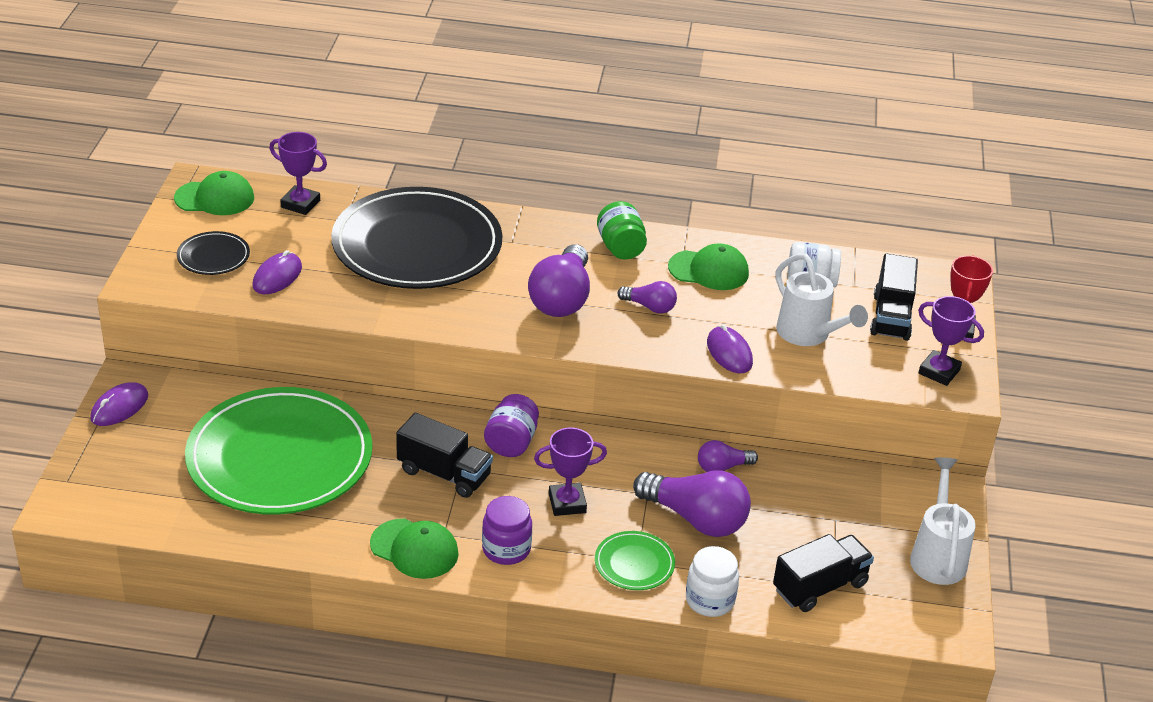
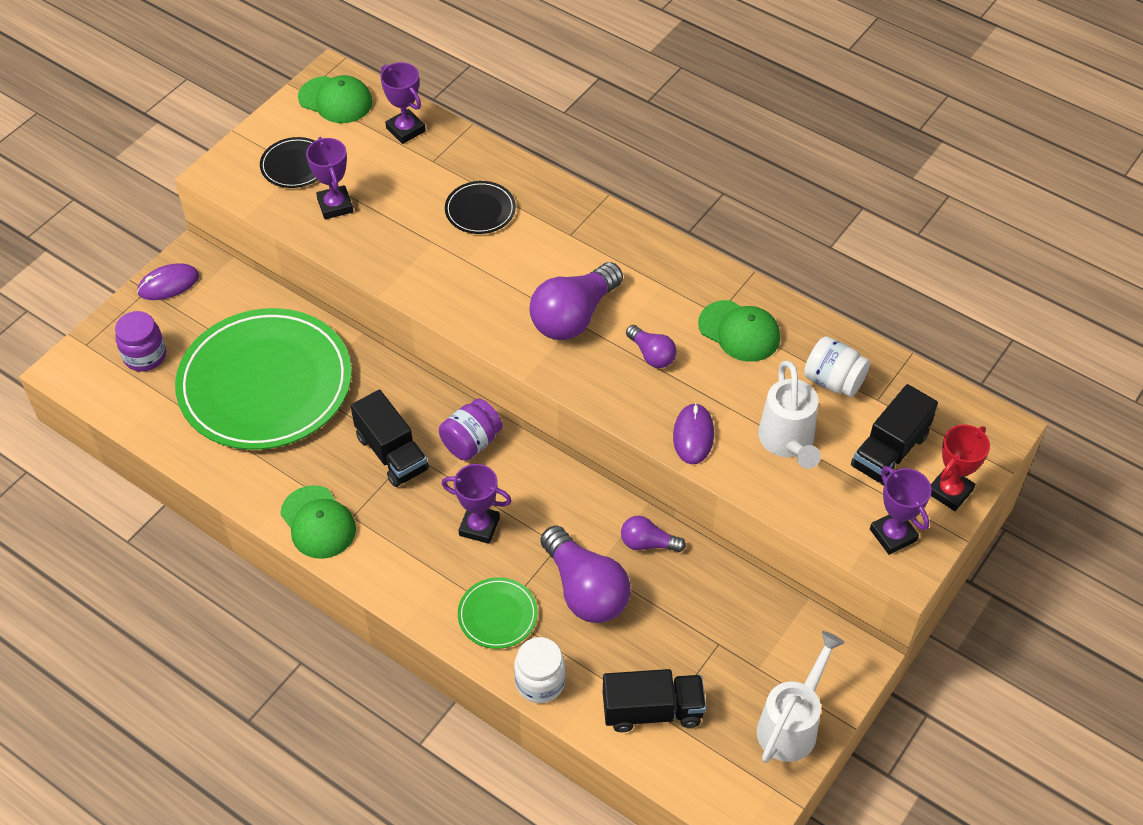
camera: 30 degrees right, 15 degrees up
(277, 276) = (335, 205): purple mouse -> purple trophy
(417, 245) = (480, 210): black plate -> black plate, size x0.42
(506, 549) = (395, 554): purple jar -> purple jar (145, 356)
(620, 247) = (670, 275): green jar -> none

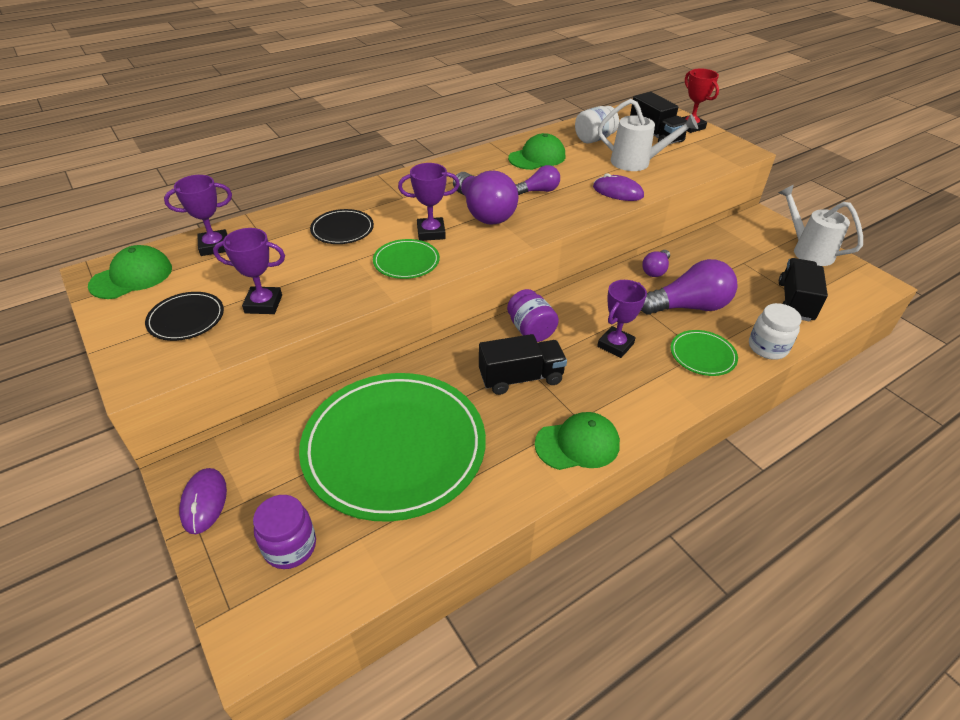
camera: 70 degrees left, 10 degrees down
(447, 282) = (406, 261): none -> green plate
(893, 535) = (718, 148): purple trophy -> purple trophy (431, 233)

